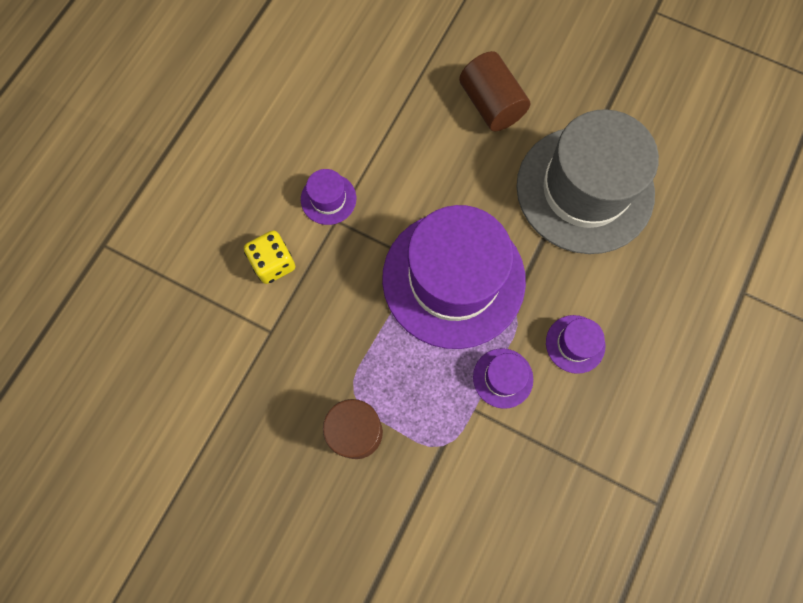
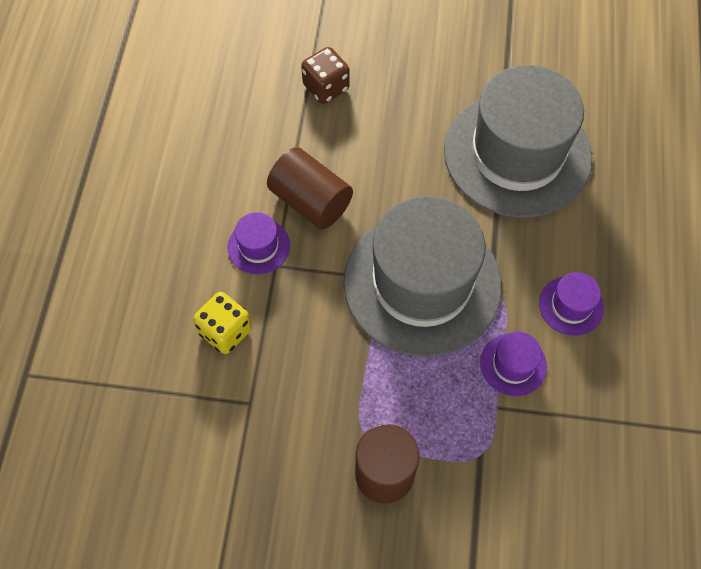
camera: 20 degrees left, 10 degrees down
(440, 73) = (326, 87): none -> brown dice
(453, 279) = (422, 283): purple hat -> grey hat
(491, 104) = (390, 102): brown cylinder -> brown cylinder (310, 201)

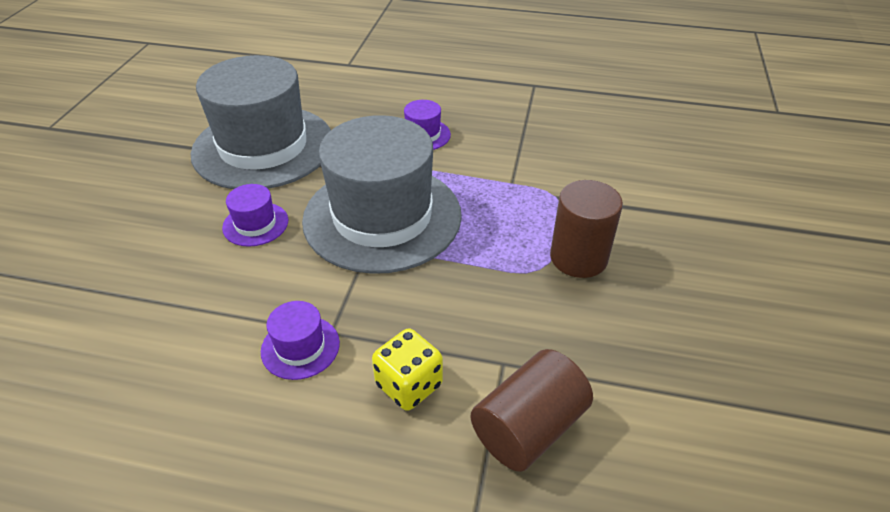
camera: 85 degrees left, 20 degrees down
(310, 201) = (256, 295): brown cylinder -> brown cylinder (528, 427)
(326, 87) = (104, 273): brown dice -> none
(513, 364) = (473, 170): purple hat -> purple hat (255, 224)

